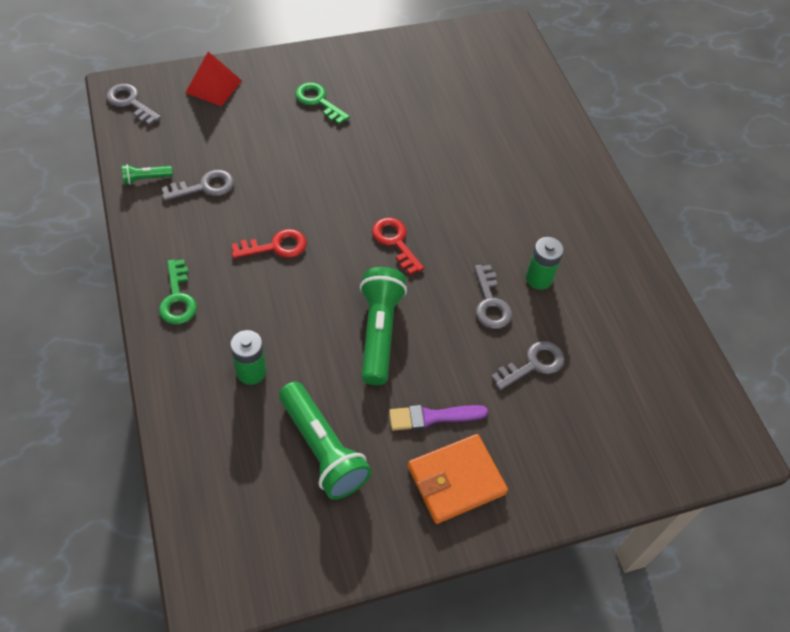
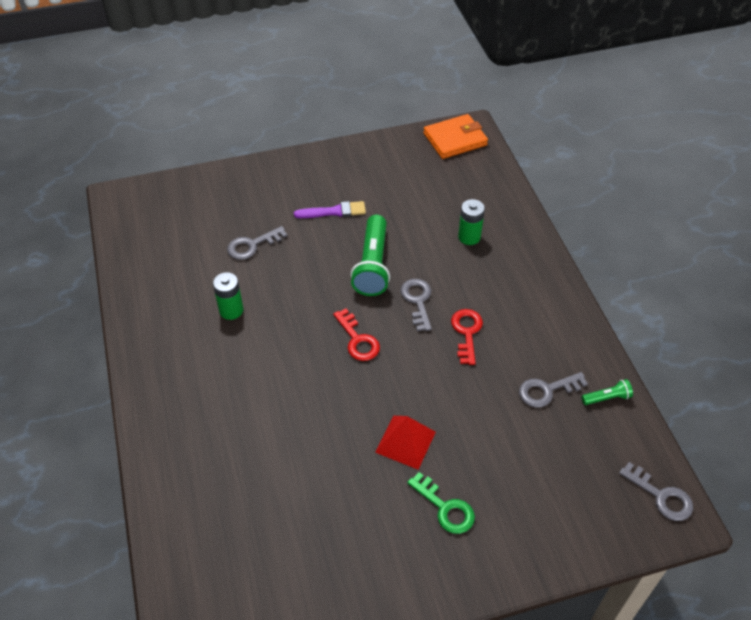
camera: 175 degrees left, 5 degrees down
(177, 298) = (540, 287): green key -> none
(213, 86) = (573, 526): red pyramid -> red pyramid (405, 442)
(275, 246) = (467, 332): red key -> red key turned 105 degrees clockwise
(322, 449) = (411, 193): green flashlight -> none
(456, 480) = (321, 178): orange wallet -> orange wallet (455, 139)
(490, 303) = (278, 289): grey key -> grey key (417, 301)

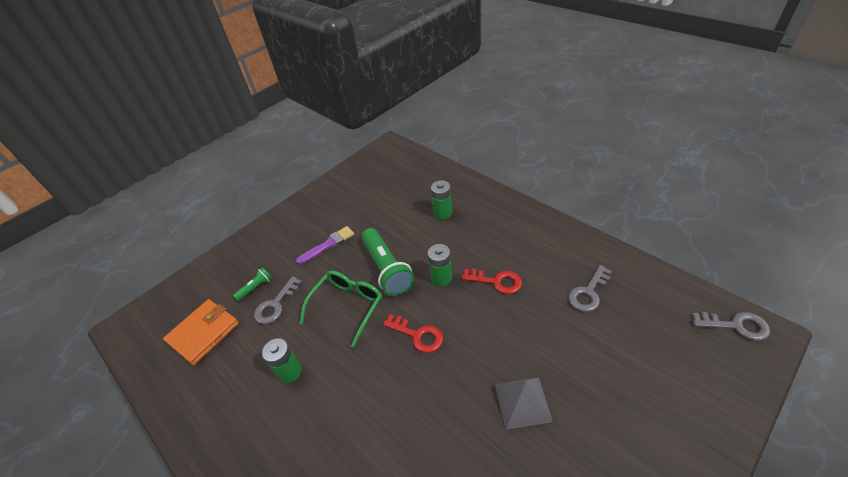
camera: 25 degrees left, 5 degrees down
(313, 281) = (347, 307): none -> green glasses
(405, 442) = (522, 402): red pyramid -> grey pyramid
(417, 301) = (441, 278): grey key -> green battery
(445, 508) = (603, 444): green key -> none
(455, 139) = (383, 156): orange wallet -> orange wallet (204, 333)
(467, 332) = (496, 281): red key -> red key turned 135 degrees clockwise
(607, 398) = (631, 274): green flashlight -> green flashlight (256, 287)

